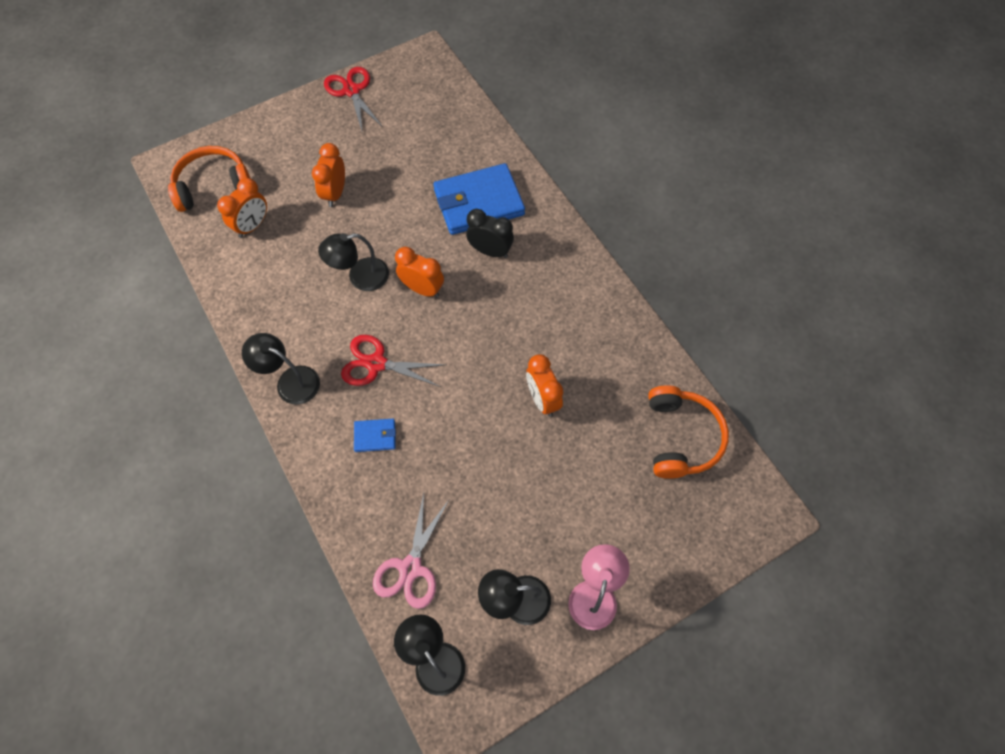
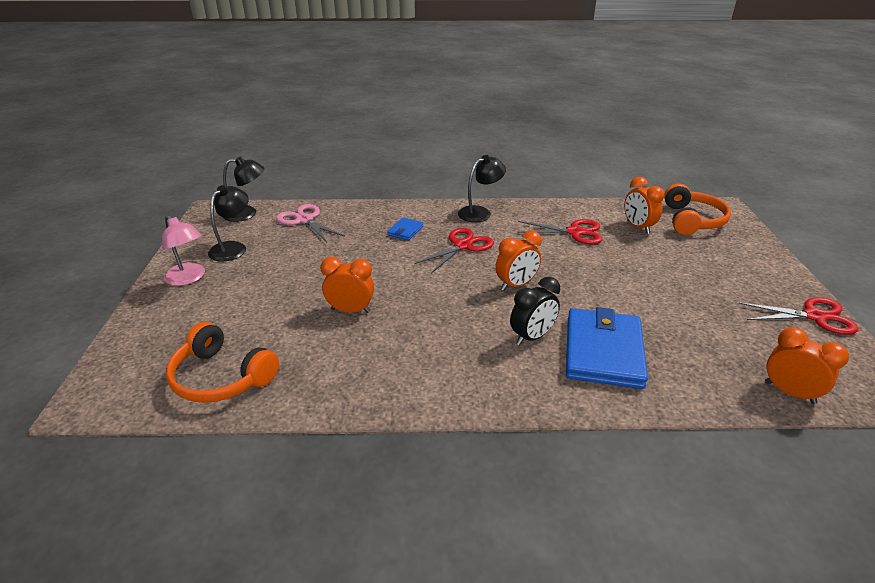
camera: 120 degrees right, 30 degrees down
(293, 275) = (574, 232): none -> red scissors
(335, 193) = (658, 270): orange clock -> orange clock (789, 393)
(360, 277) = (552, 259): black lamp -> none

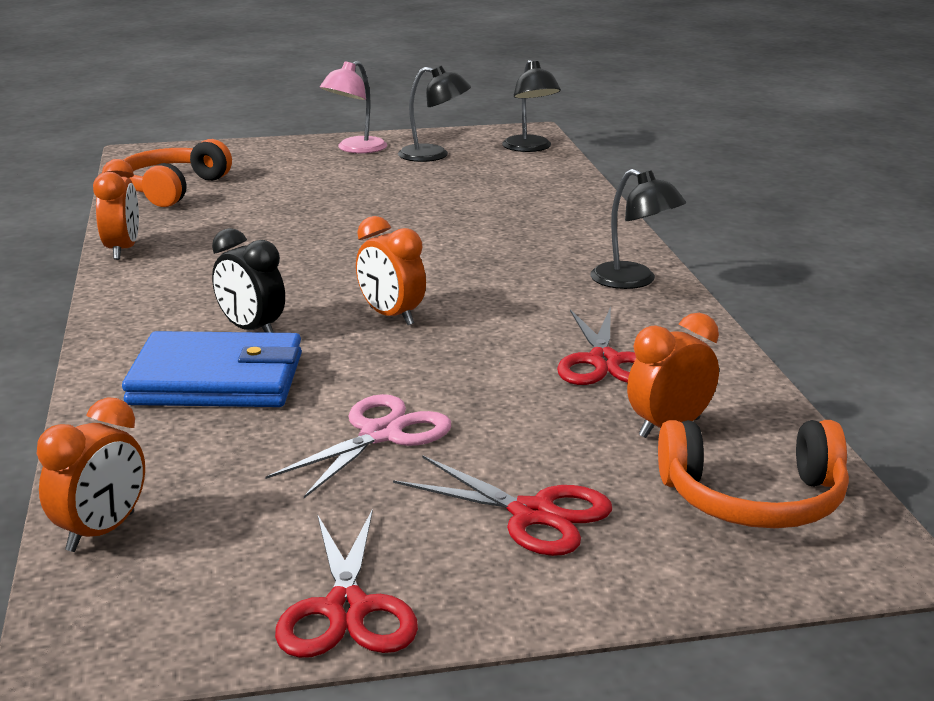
camera: 80 degrees right, 10 degrees down
(305, 220) = (530, 177): pink scissors -> pink scissors (381, 434)
(350, 310) = (302, 226): orange clock -> orange clock (122, 250)
(405, 231) = (531, 235): blue wallet -> none
(463, 246) = (502, 275): red scissors -> red scissors (532, 514)

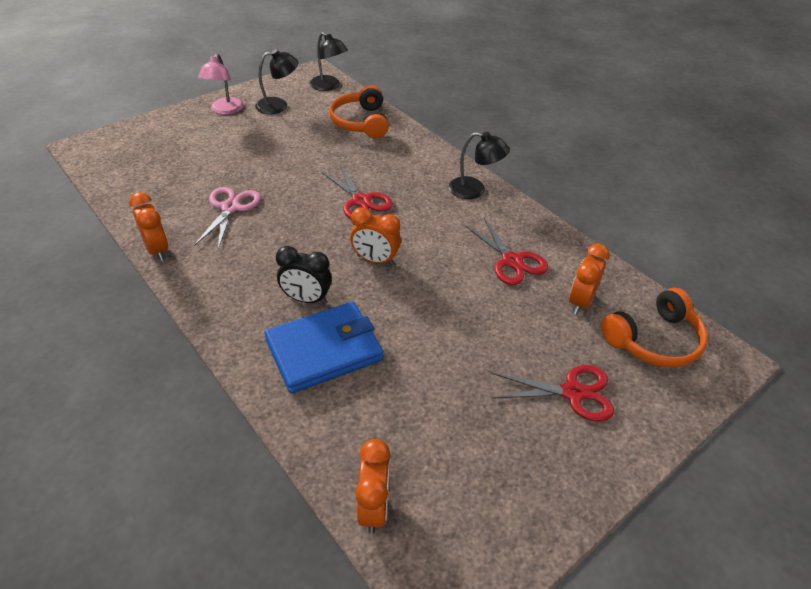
camera: 30 degrees left, 20 degrees up
(172, 189) = (137, 179): orange headphones -> orange headphones (360, 122)
(346, 609) = (548, 504): red scissors -> red scissors (360, 201)
(381, 434) = (452, 362): pink scissors -> pink scissors (230, 208)

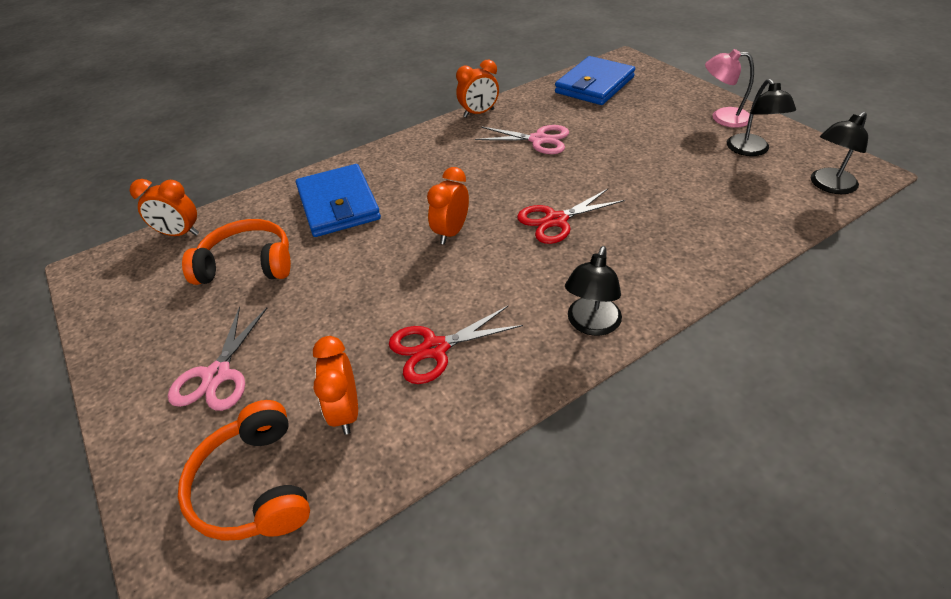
camera: 100 degrees right, 0 degrees up
(131, 169) = (594, 85): none -> blue wallet
(306, 299) = (403, 192): black clock -> none
(360, 122) = (739, 216): orange headphones -> orange headphones (247, 264)
(572, 393) = (217, 375): red scissors -> pink scissors
(580, 302) = (346, 411): orange clock -> orange clock turned 135 degrees counterclockwise

